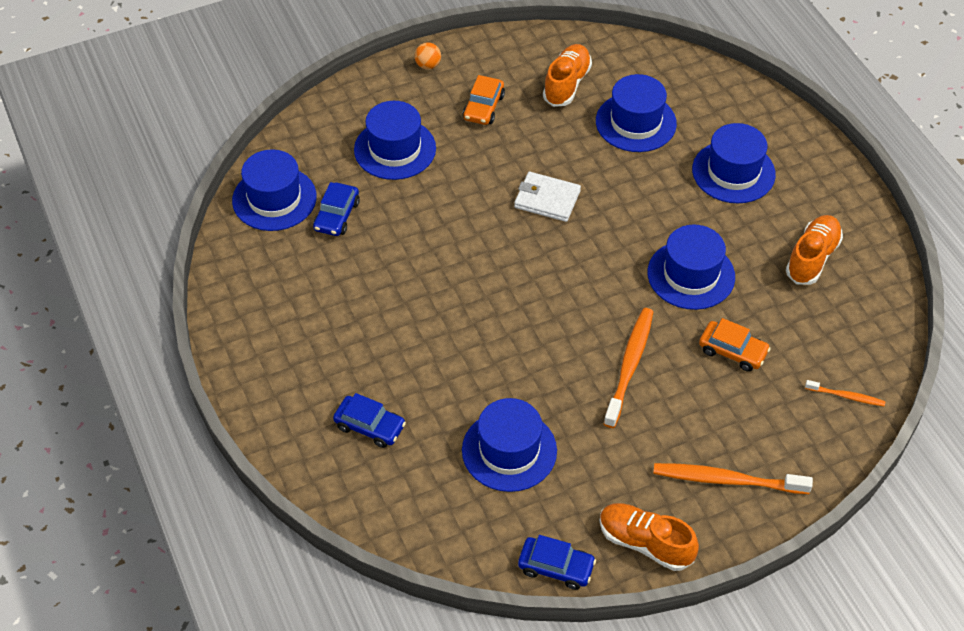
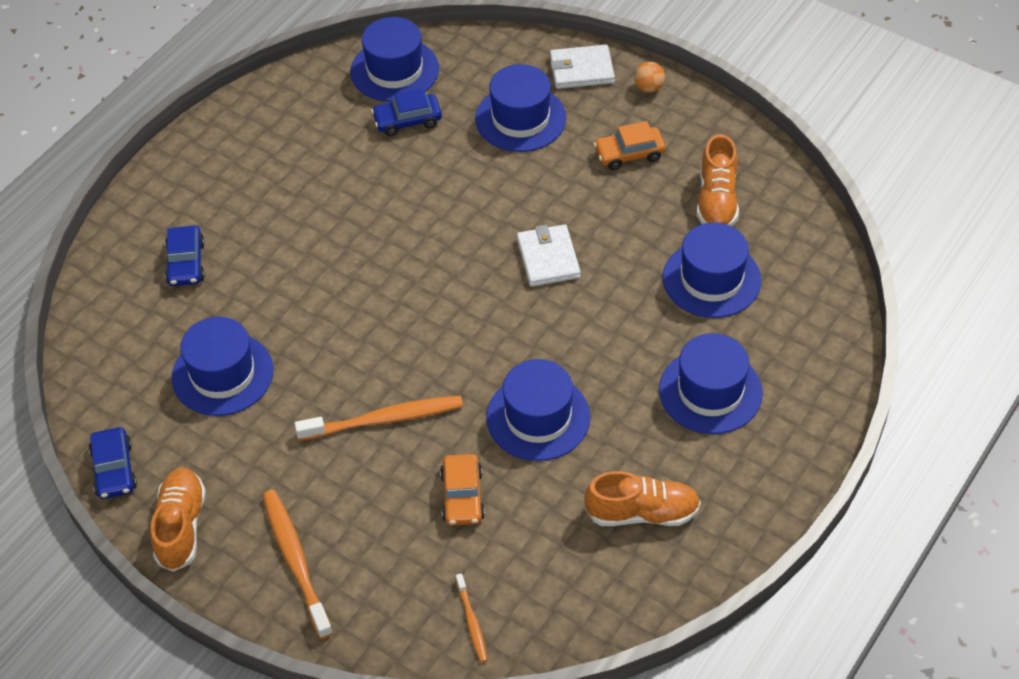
camera: 60 degrees right, 0 degrees up
(376, 92) = (581, 70): none -> white wallet
(566, 84) = (716, 200): orange shoe -> orange shoe turned 105 degrees clockwise

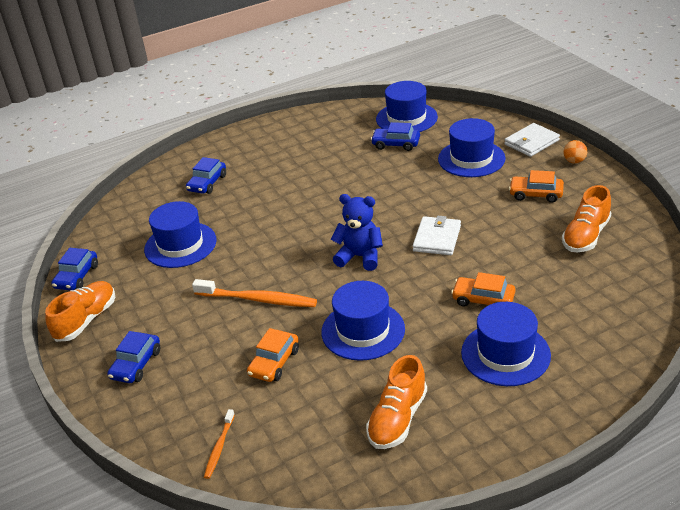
camera: 30 degrees right, 15 degrees down
(296, 561) = (136, 364): orange toothbrush -> blue car
(471, 316) = (360, 257): none -> blue teddy bear
(581, 70) = (531, 142): white wallet -> white wallet turned 60 degrees counterclockwise
(642, 513) = (397, 419): orange shoe -> orange shoe turned 90 degrees clockwise
(649, 328) = (483, 299): none -> orange car
(711, 279) = (552, 282): blue hat -> none

